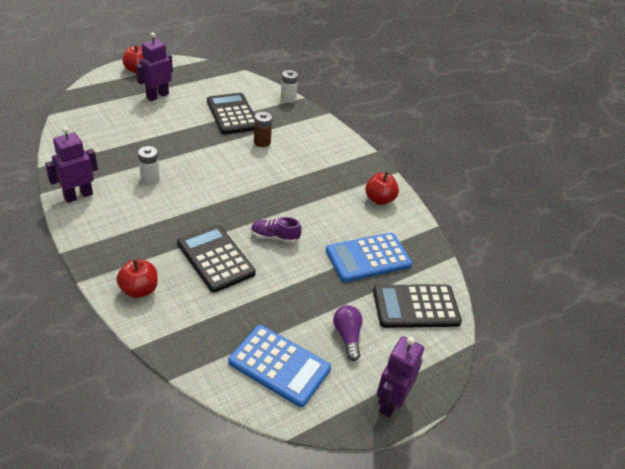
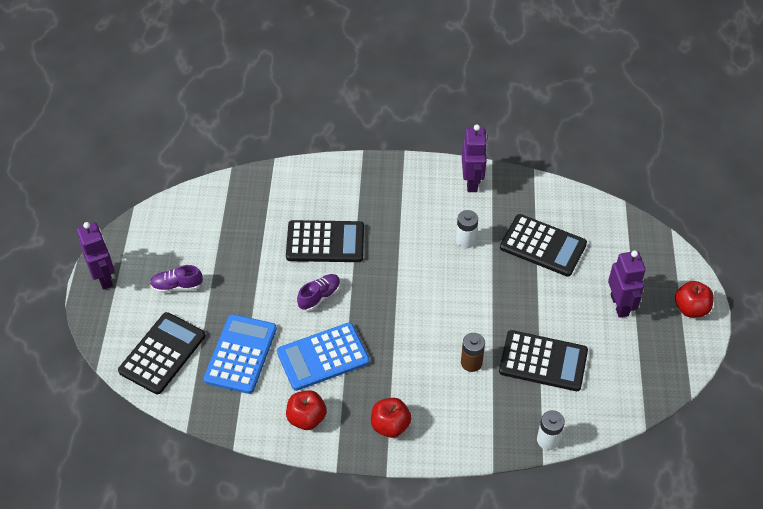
camera: 130 degrees right, 10 degrees up
(126, 140) = (543, 246): none -> black calculator
(139, 290) = (327, 181): red apple -> red apple (390, 425)
(279, 365) = (190, 230): blue calculator -> blue calculator (323, 357)
(347, 336) = (177, 286): purple light bulb -> purple shoe

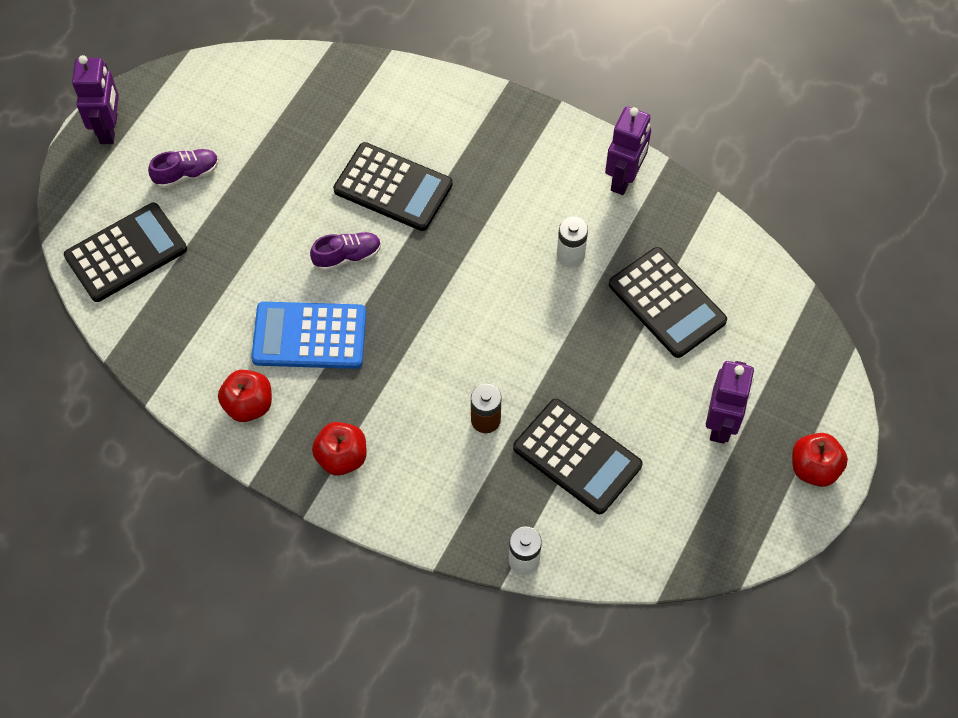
camera: 25 degrees right, 10 degrees up
(177, 286) = (186, 174): purple shoe -> purple shoe turned 135 degrees clockwise
(241, 354) = (215, 292): blue calculator -> none

